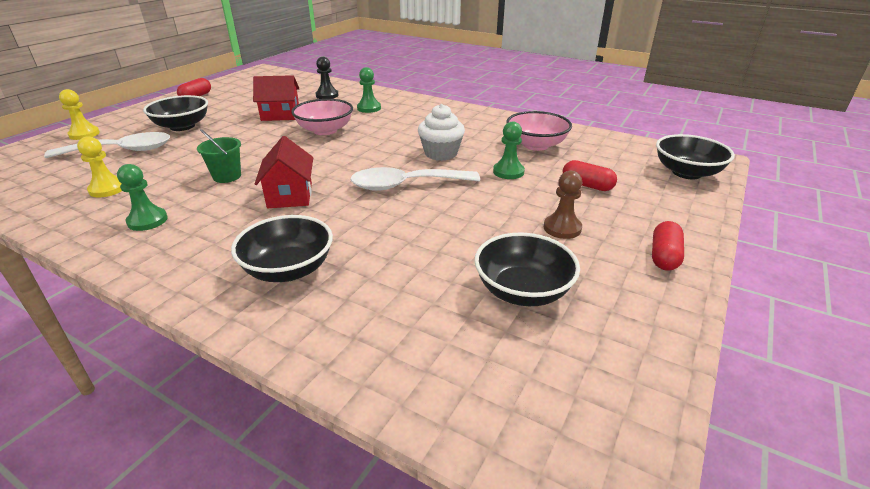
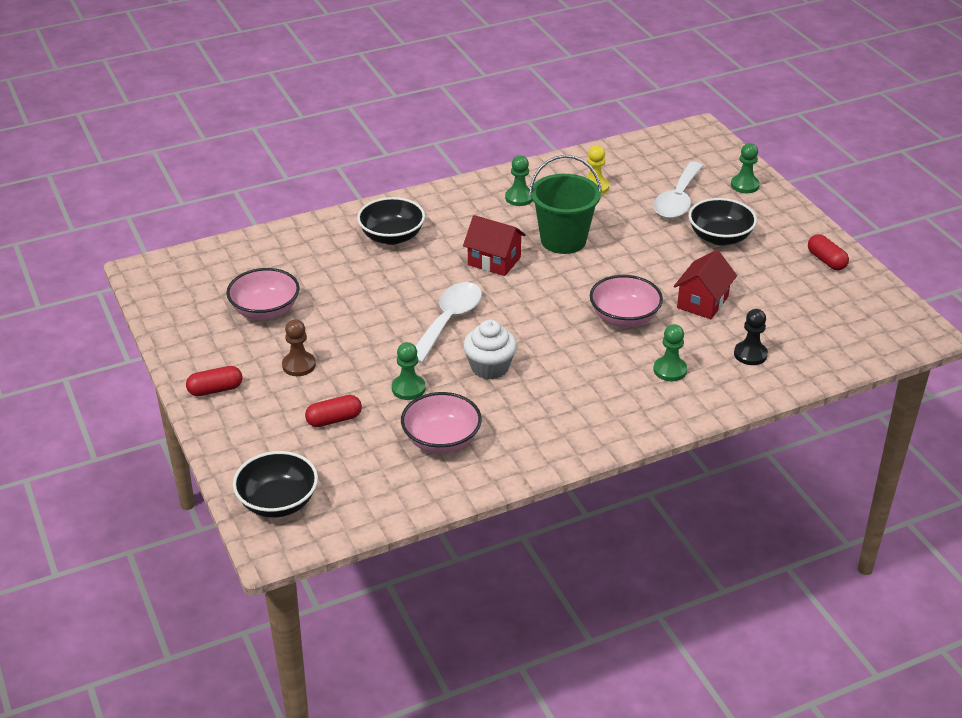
camera: 125 degrees right, 5 degrees up
(84, 134) = (744, 185): yellow pawn -> green pawn
(227, 176) = (563, 240): green bucket -> green bucket, size x1.80
(522, 291) = (265, 310): black bowl -> pink bowl
(664, 256) = (215, 390): red capsule -> red capsule turned 75 degrees counterclockwise

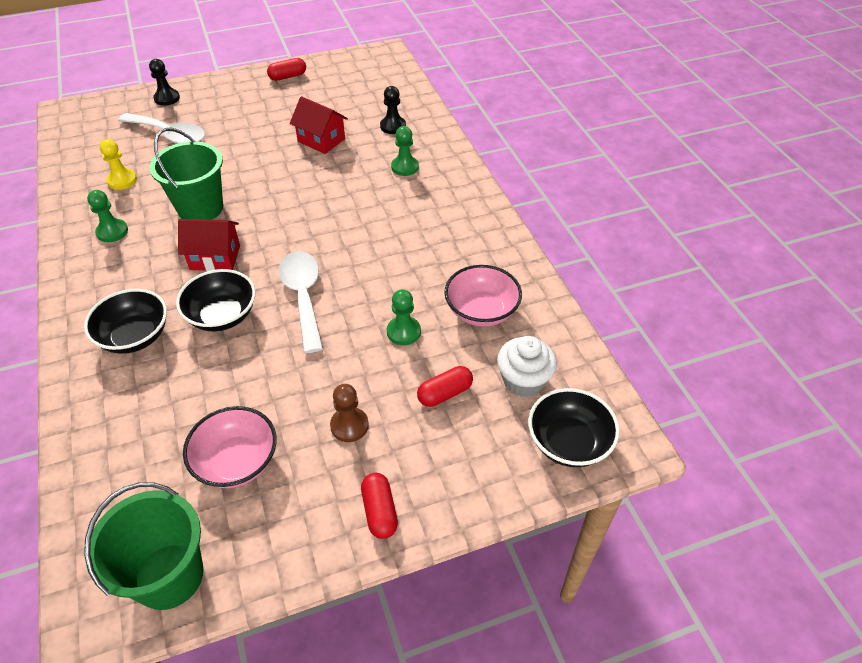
camera: 85 degrees left, 10 degrees up
(173, 296) = (169, 576): none -> green bucket
(334, 420) = (445, 393): red capsule -> red capsule turned 75 degrees clockwise
(448, 321) = (303, 296): white spoon -> white spoon turned 45 degrees clockwise
(489, 367) = (381, 272): white cupcake -> white cupcake (523, 380)
(494, 261) = (215, 257): red house -> red house turned 60 degrees clockwise
(624, 318) = (330, 183): pink bowl -> none
(720, 237) = (236, 120): black bowl -> black bowl (222, 315)
(744, 185) = (167, 98): green pawn -> black pawn

